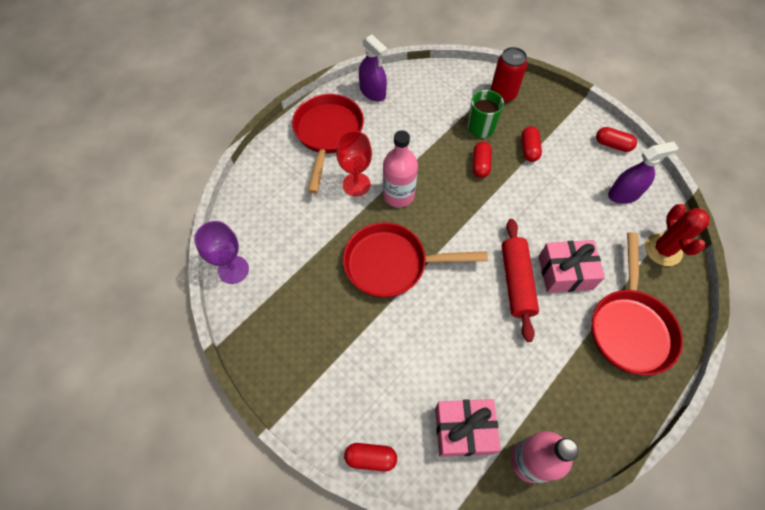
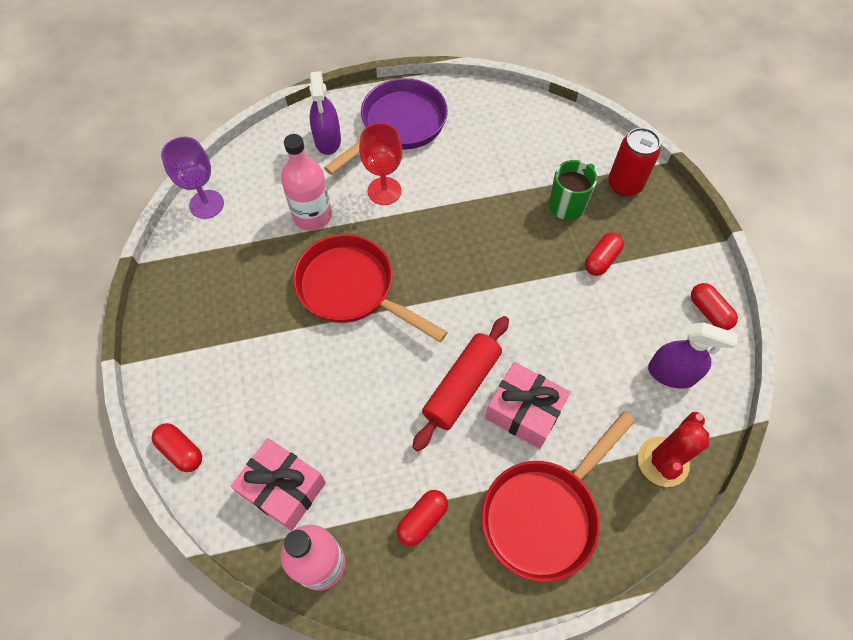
camera: 35 degrees right, 0 degrees up
(327, 134) = (398, 125): red pan -> purple pan
(373, 92) = (481, 107): purple spray bottle -> purple spray bottle (327, 140)
(398, 195) = (417, 225): pink bottle -> pink bottle (312, 215)
(480, 165) = (531, 245): red capsule -> red capsule (422, 520)

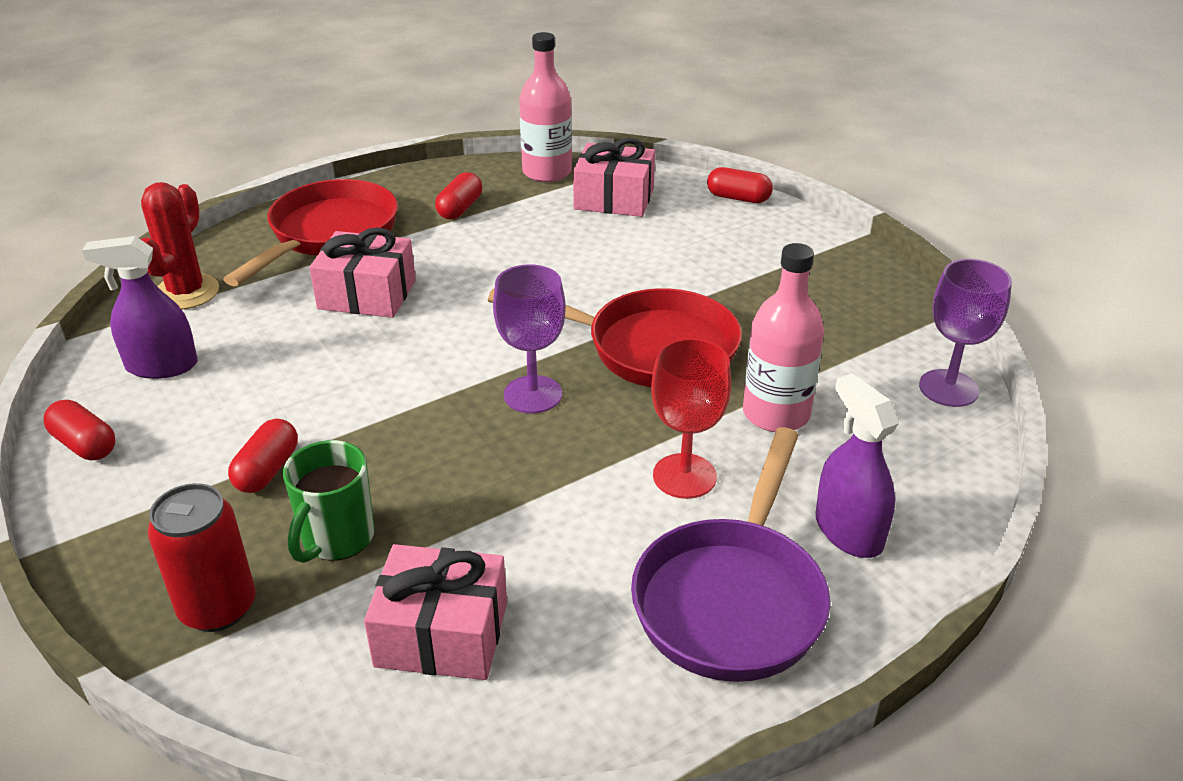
camera: 160 degrees right, 25 degrees down
(440, 272) = (533, 394): none -> purple goblet
(462, 386) = (453, 297): red rolling pin -> none
(527, 145) = (442, 634): none -> pink gift

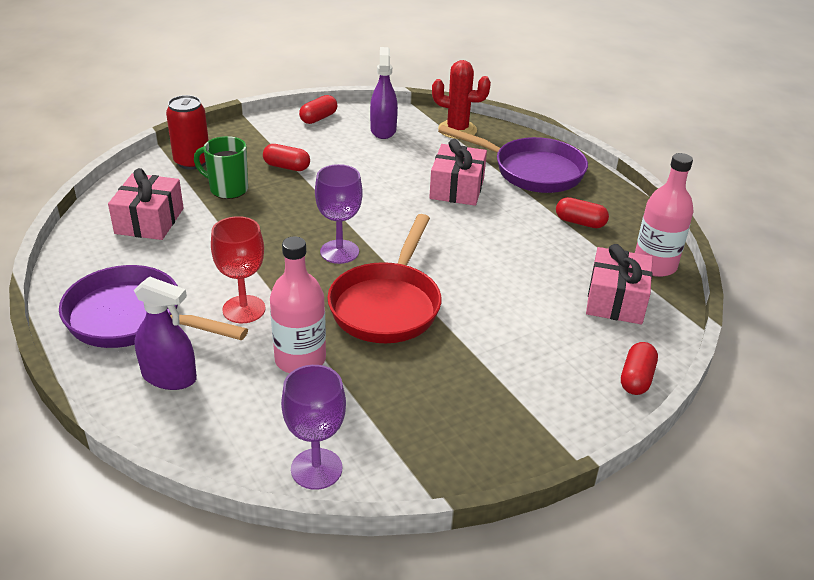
camera: 90 degrees right, 0 degrees up
(328, 235) = (531, 171): red pan -> purple pan
(848, 531) = (169, 377): purple spray bottle -> purple spray bottle turned 45 degrees clockwise

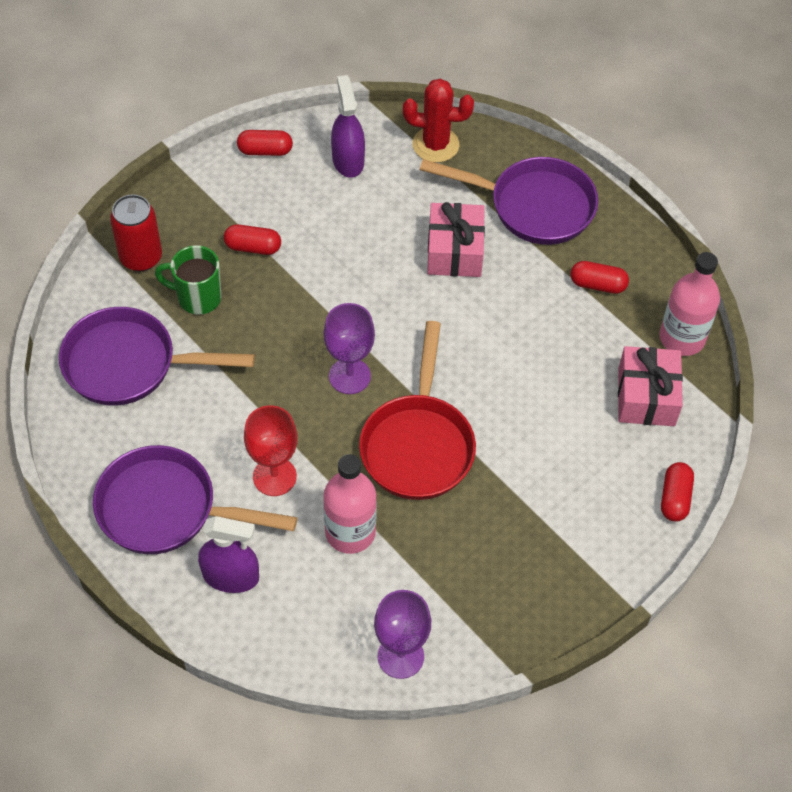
camera: 10 degrees left, 20 degrees up
(149, 221) = (129, 364): pink gift -> purple pan
(318, 118) = (265, 151): red capsule -> red capsule turned 60 degrees clockwise

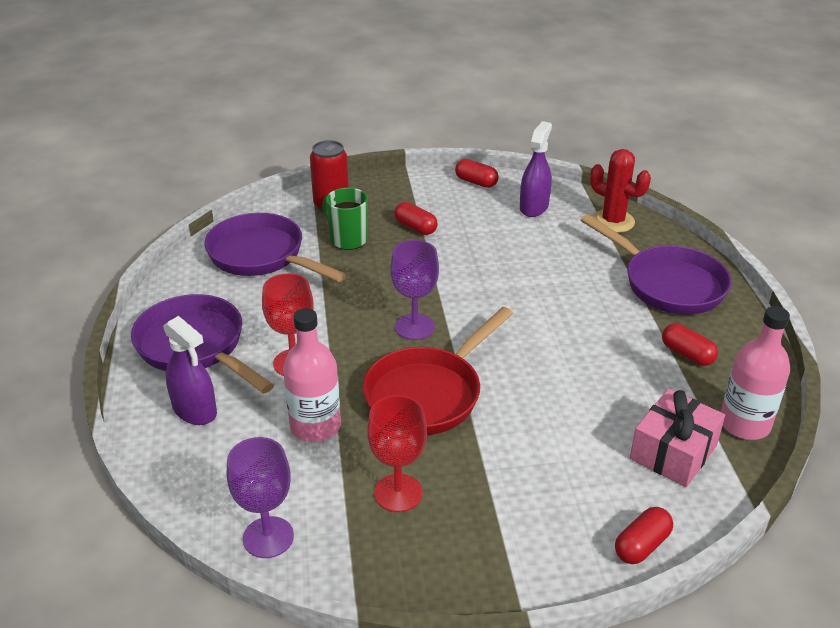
camera: 35 degrees right, 20 degrees down
(454, 251) = (573, 286): pink gift -> none
(468, 557) = (398, 493): none -> red goblet

